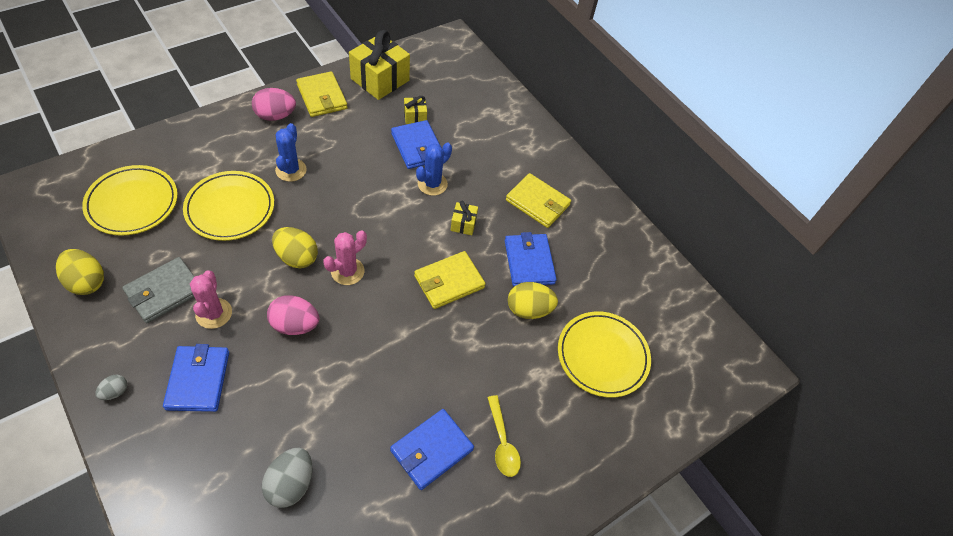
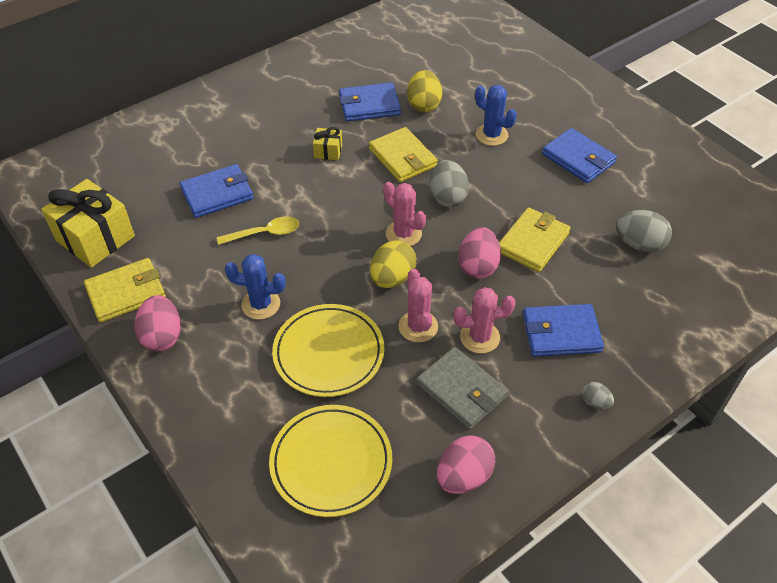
camera: 85 degrees left, 5 degrees down
(86, 282) = (463, 476): yellow egg -> pink egg
(239, 270) = (418, 326): none -> pink cactus
(389, 312) = (447, 197): none -> grey egg
(415, 116) = (165, 200): yellow gift -> none
(432, 184) = (274, 178): blue cactus -> blue cactus (491, 135)
(502, 442) = (557, 118): yellow spoon -> yellow spoon (265, 233)
(537, 202) = (293, 100): yellow wallet -> yellow wallet (532, 242)
(602, 356) = (461, 63): yellow plate -> none

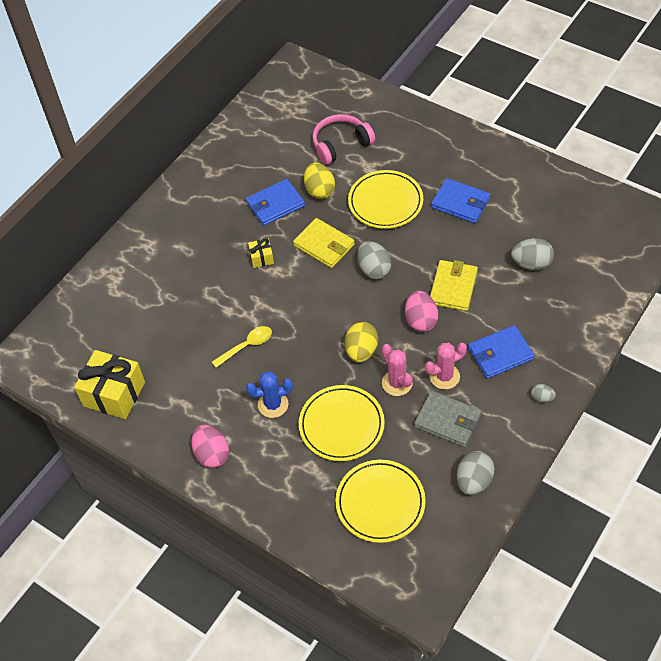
camera: 15 degrees left, 5 degrees up
(126, 293) = (165, 430): yellow wallet -> none
(217, 194) = (191, 324): blue wallet -> none
(403, 234) = (354, 311): pink cactus -> none
(463, 476) = (473, 481): pink egg -> grey egg
(467, 69) = (340, 144): none -> pink headphones
(491, 135) = (385, 202): blue cactus -> yellow plate

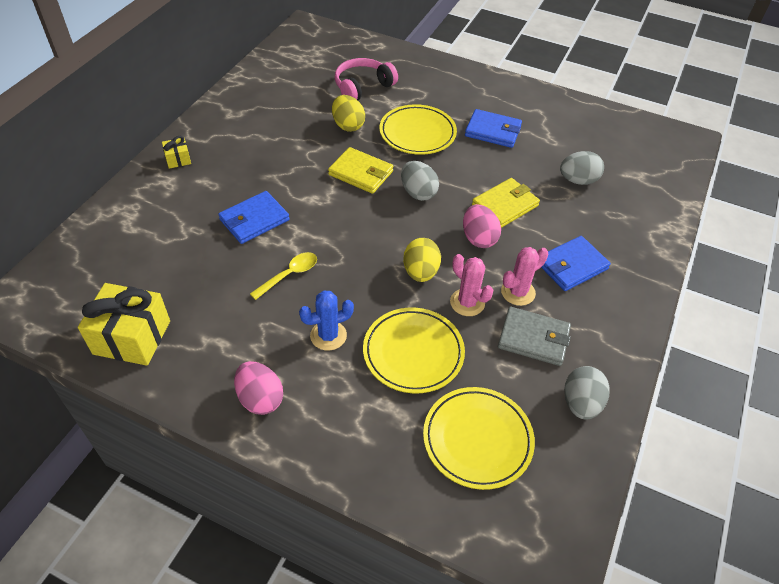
camera: 15 degrees left, 5 degrees down
(261, 258) = (295, 188): yellow gift -> yellow gift (178, 159)
(275, 204) = (303, 139): blue wallet -> blue wallet (254, 220)
(453, 287) = (505, 205): yellow wallet -> yellow wallet turned 45 degrees clockwise
(542, 398) = (629, 307): grey egg -> none

